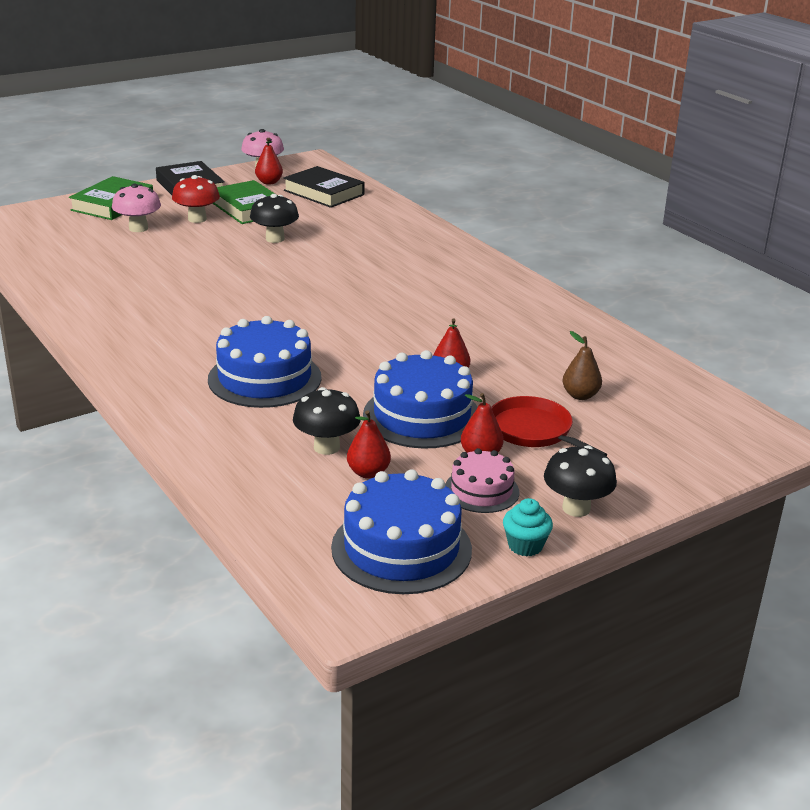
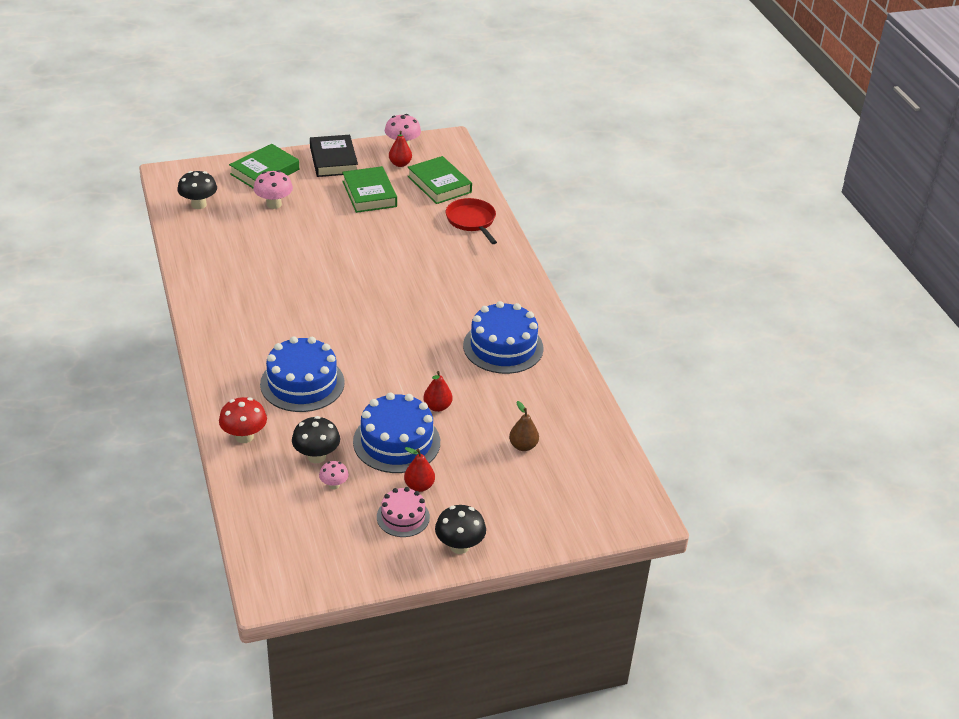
camera: 15 degrees right, 10 degrees up
(197, 219) = (323, 200): red mushroom -> red mushroom (244, 436)
(275, 239) = (374, 234): black mushroom -> black mushroom (199, 204)
(324, 193) = (439, 184): black book -> green book
(368, 473) = (334, 485): red pear -> pink mushroom
(401, 548) = (325, 552): blue cake -> blue cake (503, 347)
(525, 546) = (407, 569): turquoise cupcake -> none
(534, 431) = (469, 472): red pan -> red pan (471, 221)

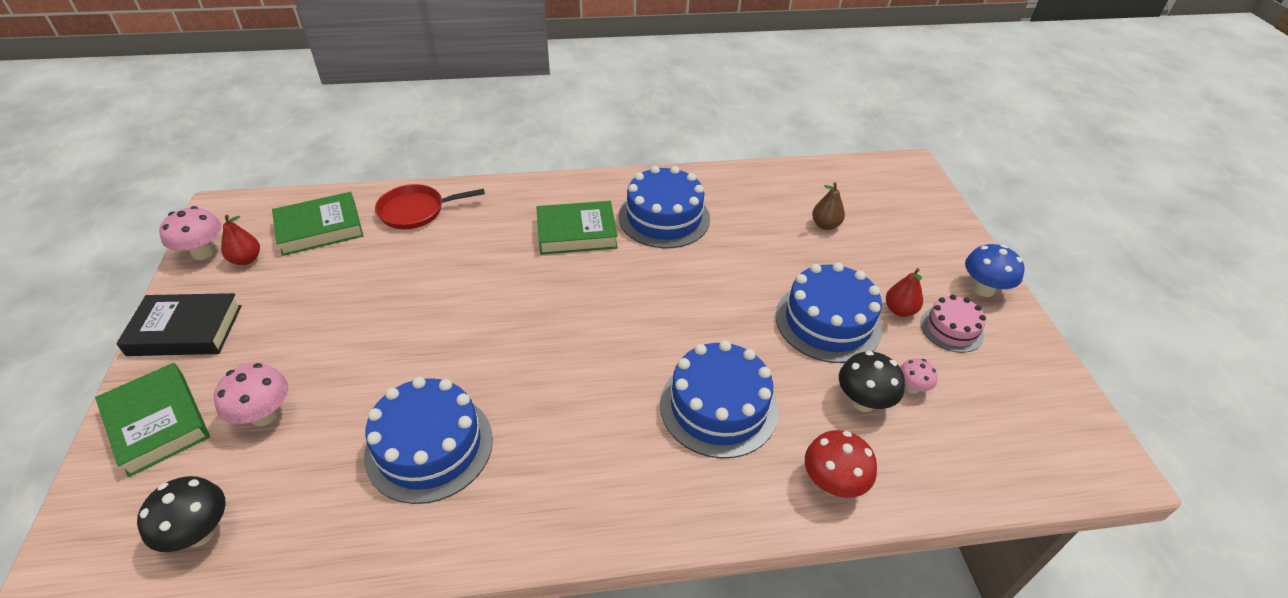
camera: 80 degrees left, 5 degrees up
(258, 266) = (429, 446): none -> blue cake
(369, 194) = (302, 298): green book -> green book (576, 233)
(437, 407) = (765, 281): red pear -> none
(459, 546) = (983, 289): black mushroom -> blue mushroom

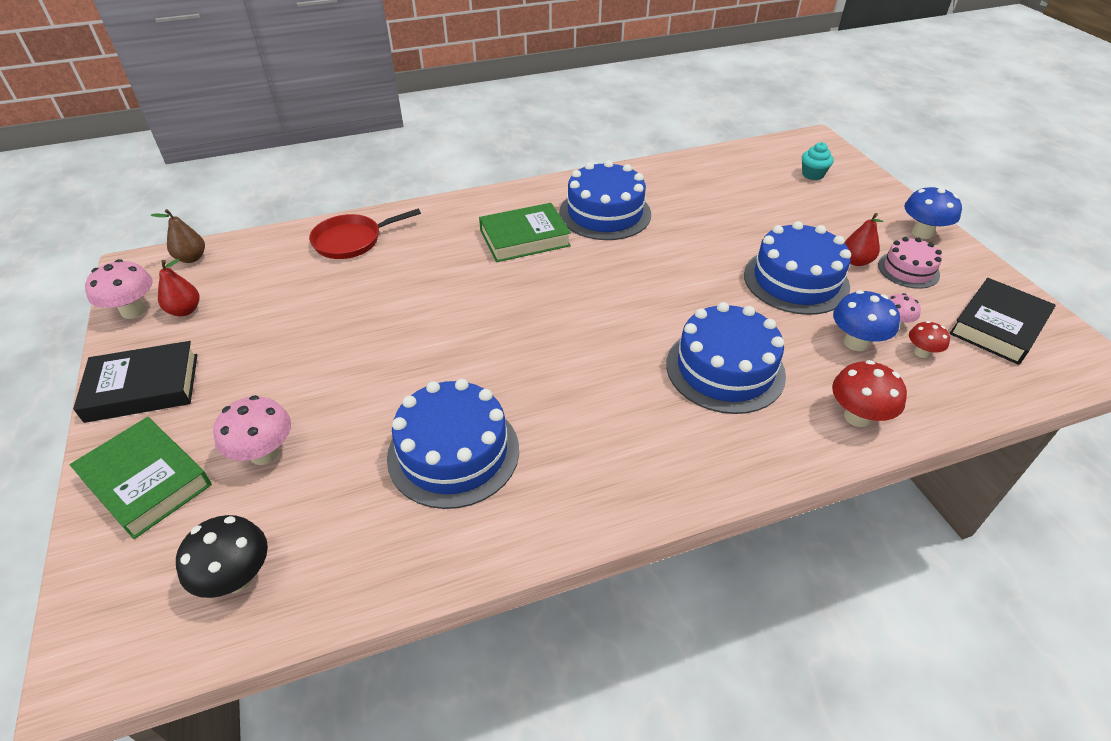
camera: 10 degrees left, 0 degrees up
(320, 228) = (255, 270): green book -> none
(825, 225) = (759, 199): brown pear -> brown pear (191, 258)
(863, 401) = (855, 343): black mushroom -> blue mushroom
(892, 205) = (812, 174): none -> turquoise cupcake
(928, 425) = (921, 352): none -> red mushroom
(1023, 409) = (998, 326): none -> black book

